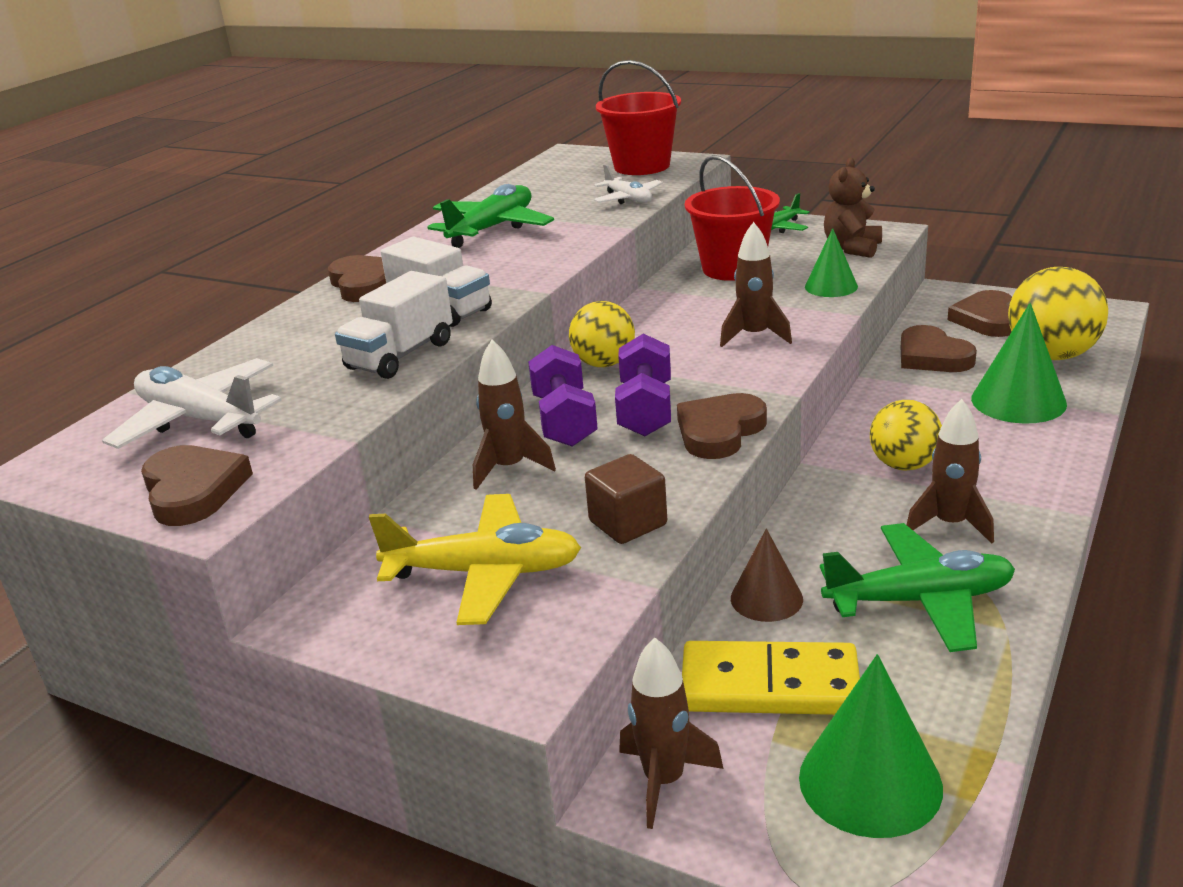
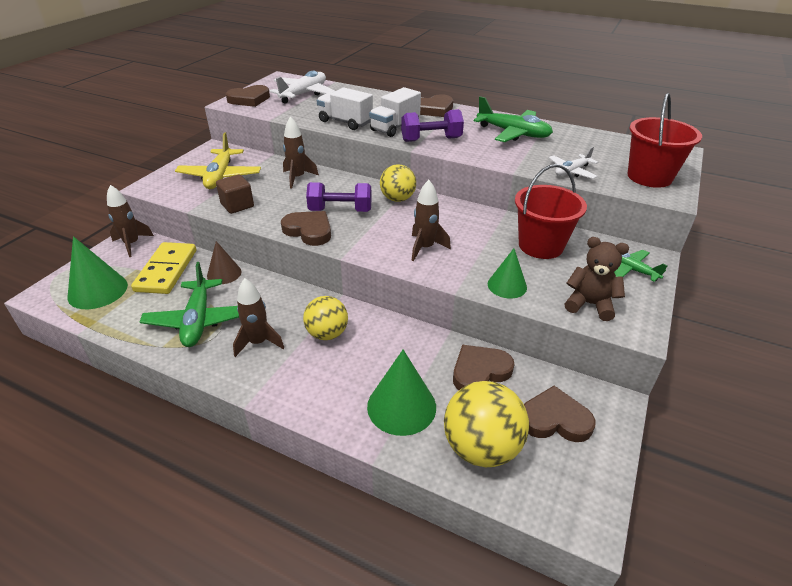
camera: 85 degrees right, 10 degrees up
(564, 420) = (337, 189): purple dumbbell -> purple dumbbell (431, 139)

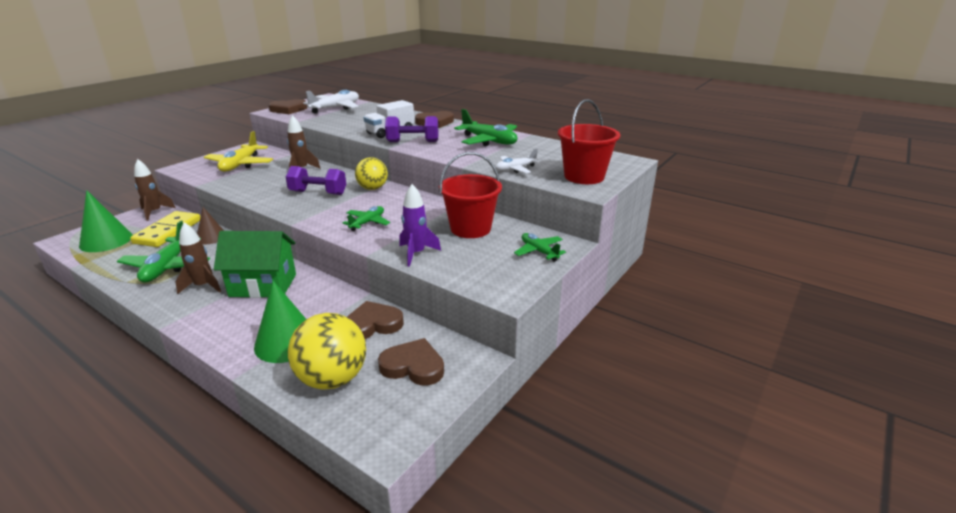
camera: 10 degrees right, 10 degrees down
(237, 205) = (238, 184): brown cube -> none
(309, 231) = (281, 204): brown heart -> none
(327, 334) = (263, 285): yellow ball -> green house
(345, 122) = (352, 127): white truck -> none
(425, 248) = (367, 223): brown rocket -> green plane
(507, 285) = (416, 253): green cone -> purple rocket
(589, 304) = (479, 272): brown teddy bear -> none

